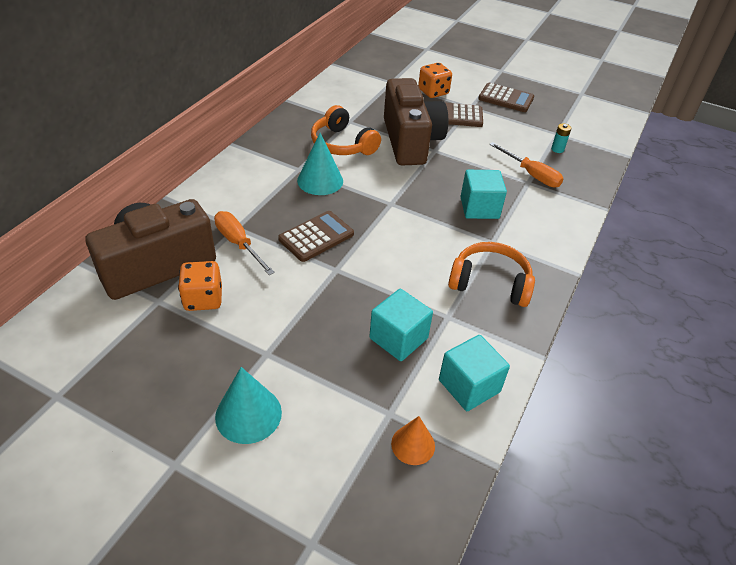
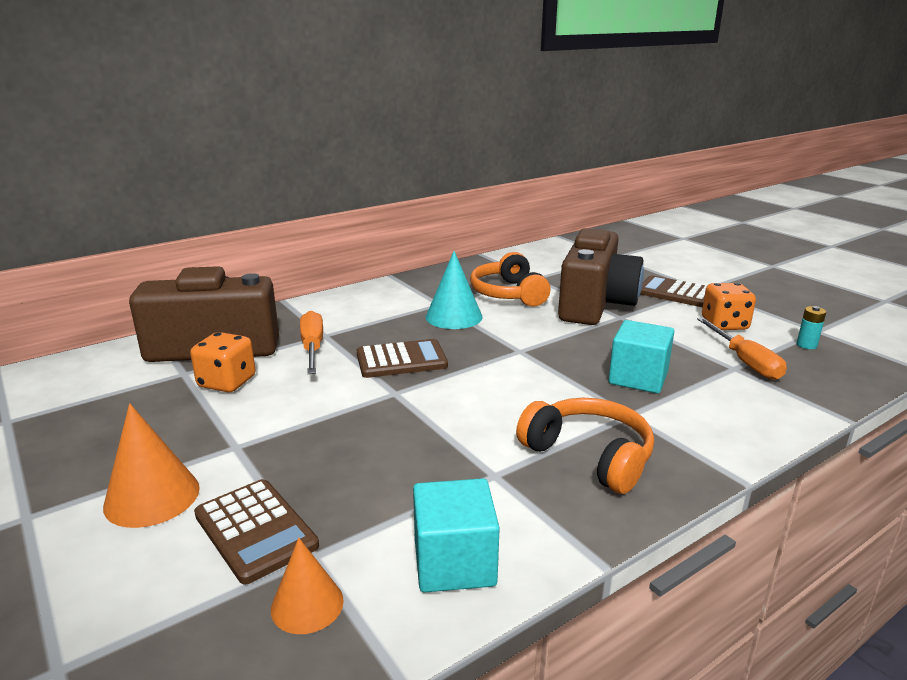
camera: 30 degrees right, 20 degrees down
(248, 414) = (152, 497): turquoise cone -> orange cone
(398, 338) = (405, 478): turquoise cube -> none
(433, 92) = (661, 270): orange dice -> orange dice (724, 324)
(506, 98) = (760, 289): brown calculator -> brown calculator (255, 530)

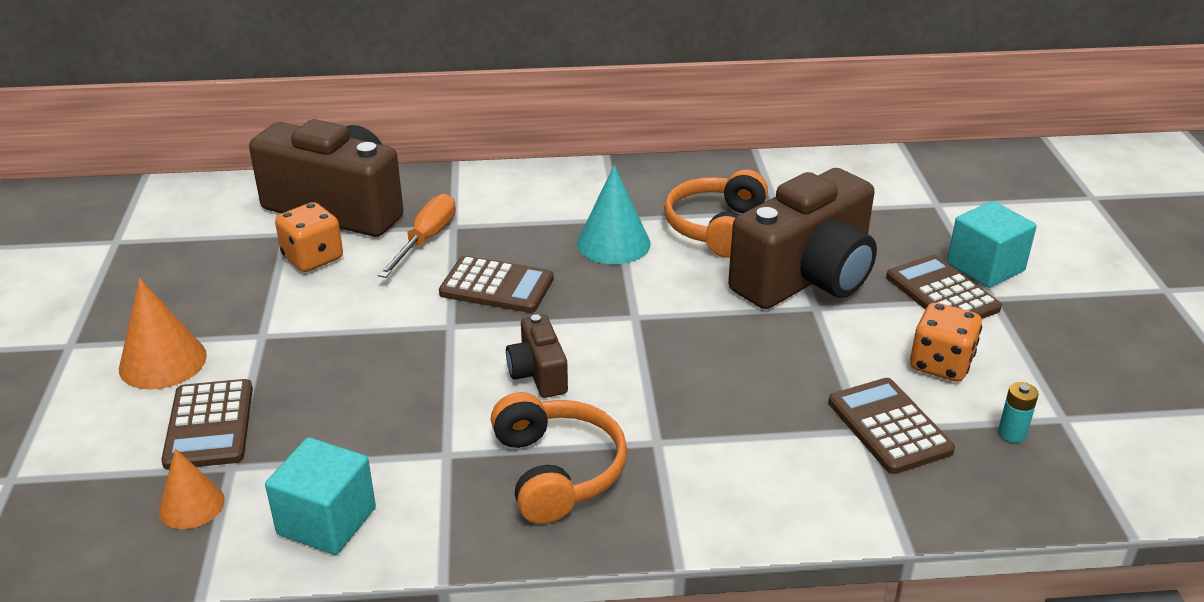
camera: 30 degrees right, 10 degrees up
(498, 401) = (538, 374): none -> brown camera
(638, 378) = (725, 400): turquoise cube -> turquoise cube (985, 267)
(744, 362) = (889, 426): orange screwdriver -> brown calculator

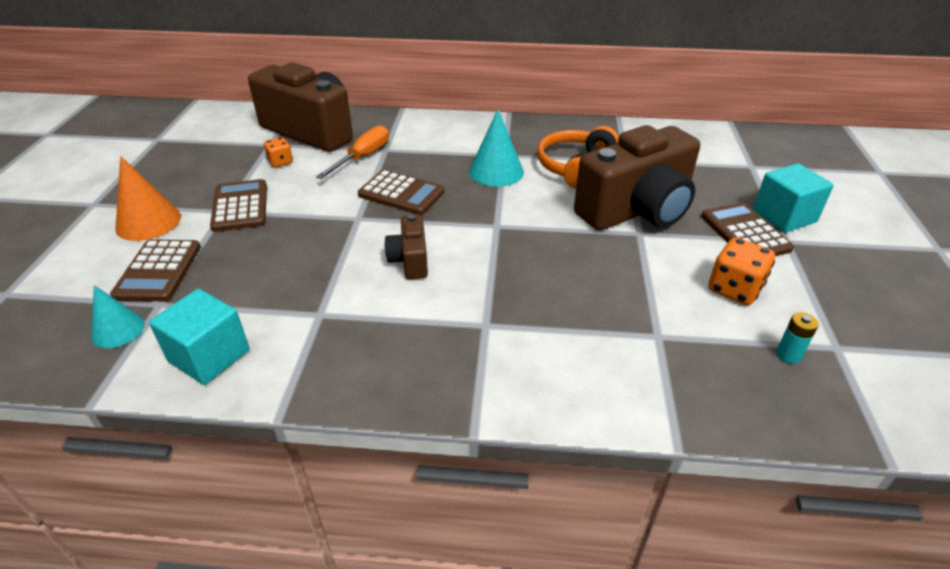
camera: 10 degrees right, 5 degrees up
(191, 505) = (118, 330): orange cone -> turquoise cone
(313, 258) = (280, 162): orange dice -> orange dice, size x0.61
(557, 471) = (399, 338): orange headphones -> none
(889, 426) = (681, 336): brown calculator -> brown calculator (240, 206)

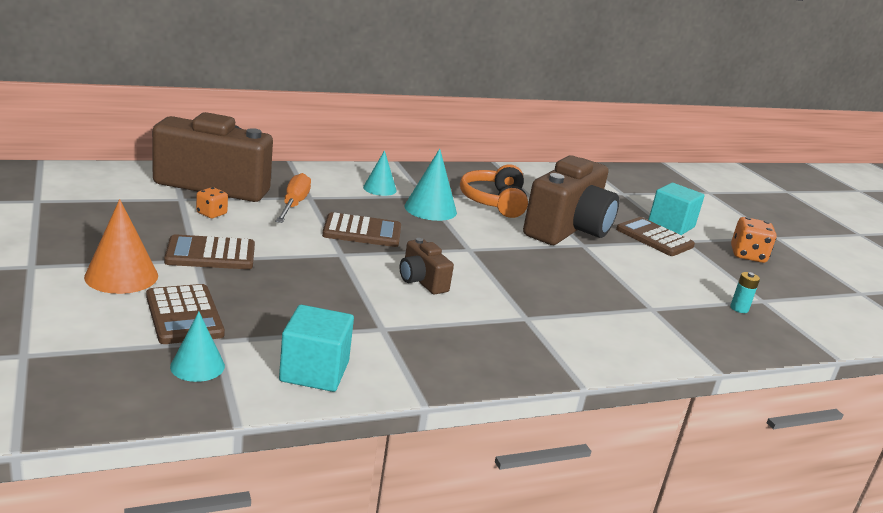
camera: 30 degrees left, 15 degrees down
(240, 206) = (210, 254): brown calculator -> brown calculator turned 60 degrees counterclockwise
(463, 143) = (379, 188): none -> turquoise cone
(734, 289) = (676, 274): orange dice -> orange dice (747, 255)

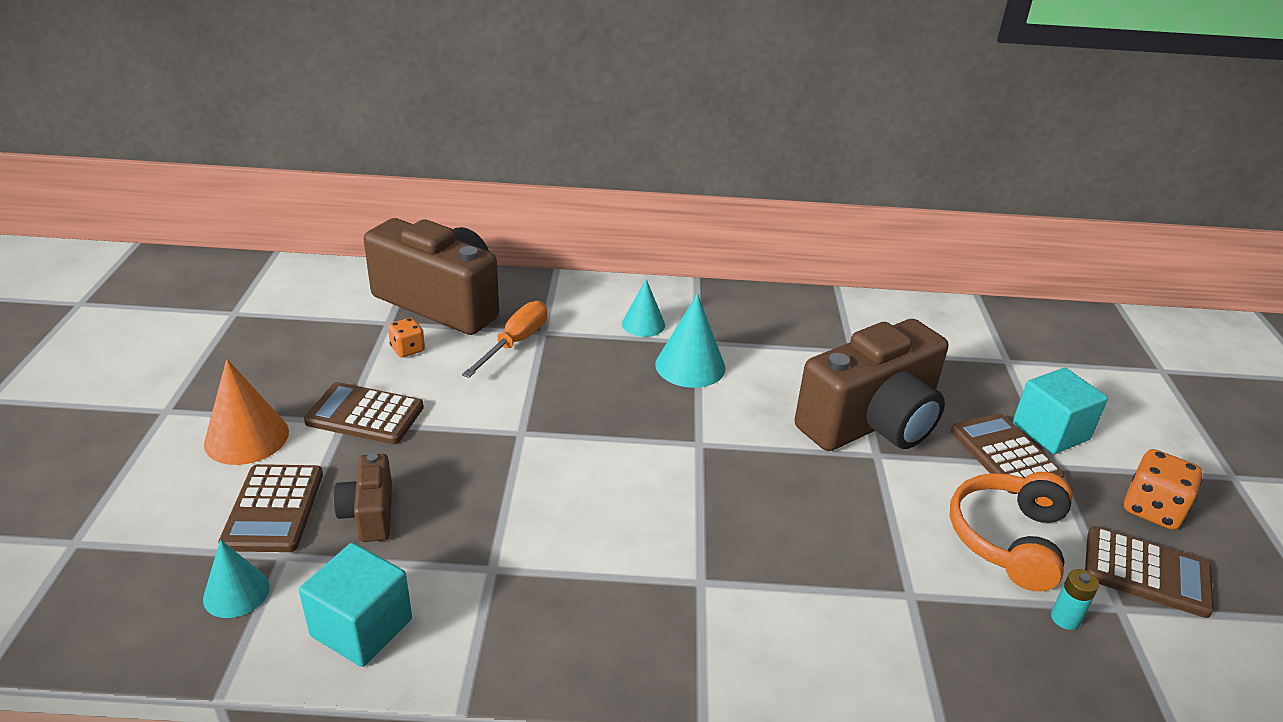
camera: 25 degrees right, 10 degrees up
(362, 231) = (572, 397): brown calculator -> brown calculator (1146, 572)
(421, 281) = (596, 493): brown camera -> brown camera (369, 514)
(494, 202) = (790, 361): orange headphones -> orange headphones (1008, 539)

